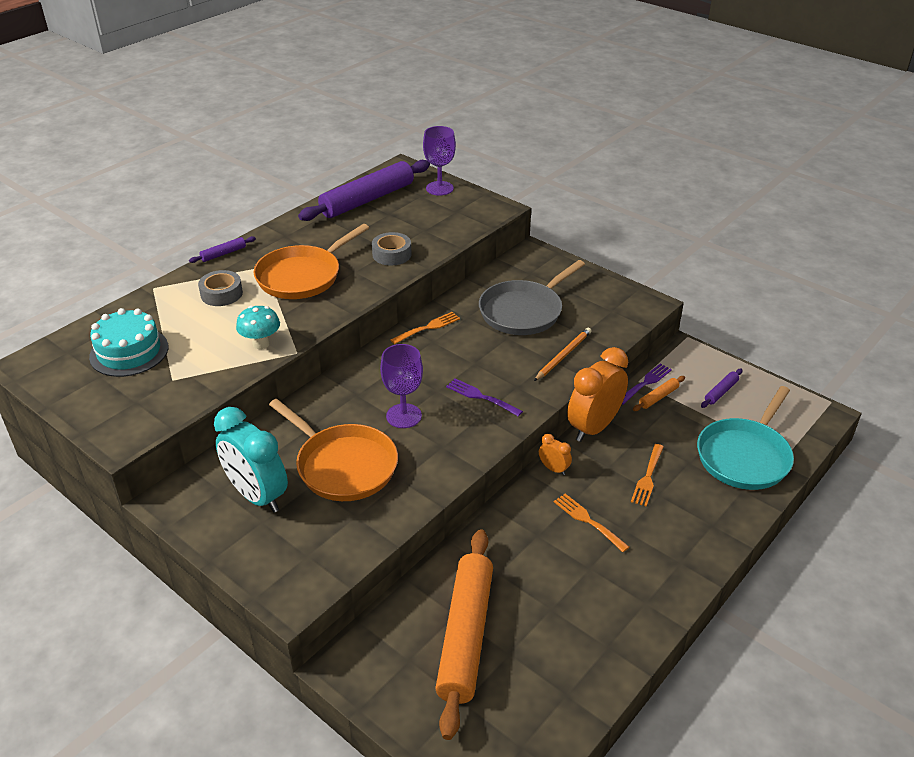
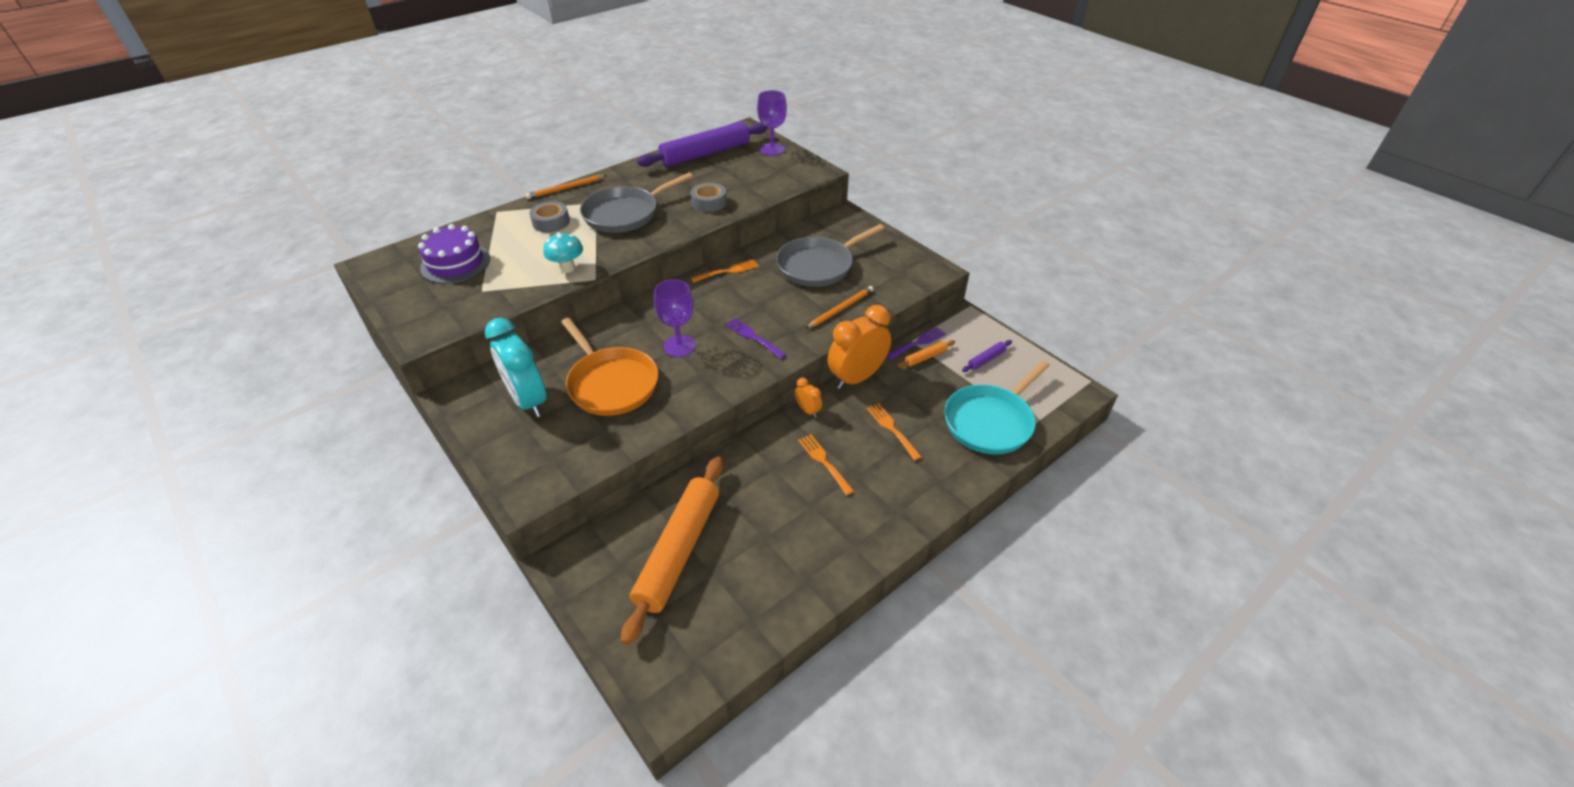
camera: 10 degrees right, 5 degrees up
(129, 352) = (455, 263): turquoise cake -> purple cake
(223, 254) = (566, 188): purple rolling pin -> orange pencil
(302, 276) = (625, 214): orange pan -> grey pan
(647, 477) = (892, 429): orange fork -> orange fork turned 120 degrees clockwise

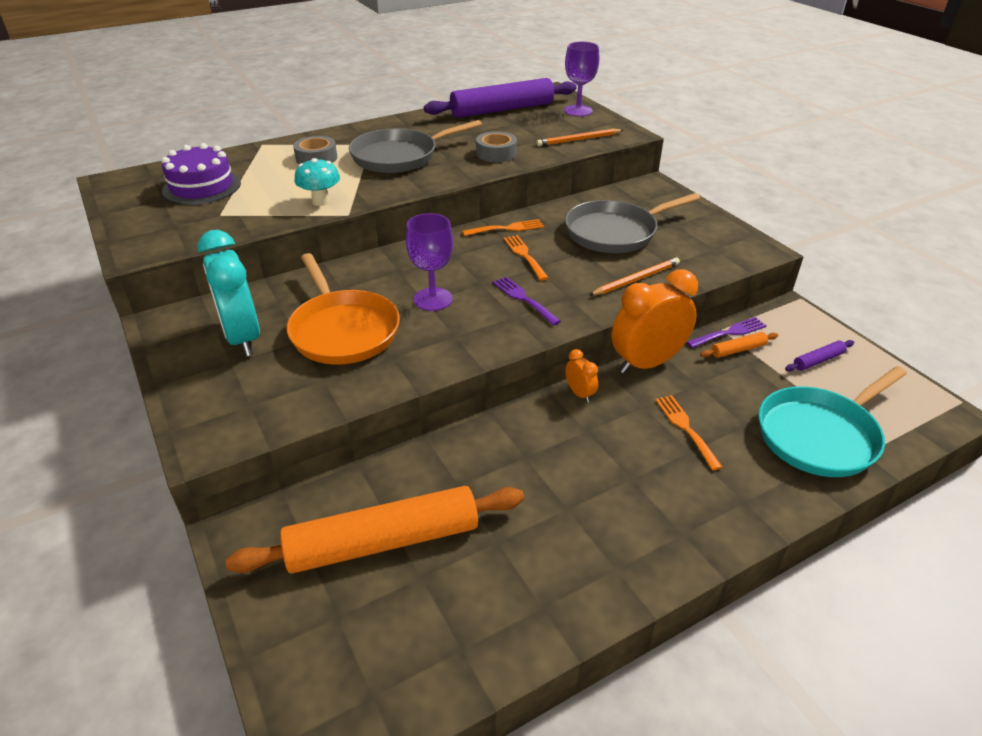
camera: 10 degrees right, 5 degrees down
(566, 188) = (342, 129): orange pencil -> orange pencil (578, 140)
(678, 551) = (383, 541): orange rolling pin -> orange rolling pin turned 45 degrees clockwise
(824, 462) = (591, 457): orange fork -> orange fork (525, 255)

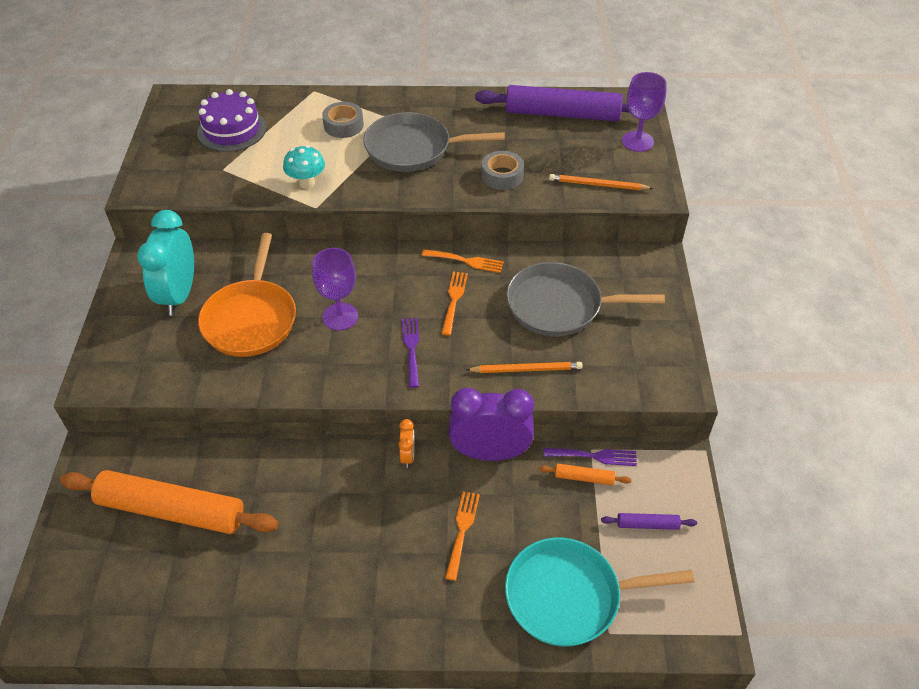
camera: 30 degrees right, 10 degrees up
(647, 363) = (490, 453): orange clock -> purple clock

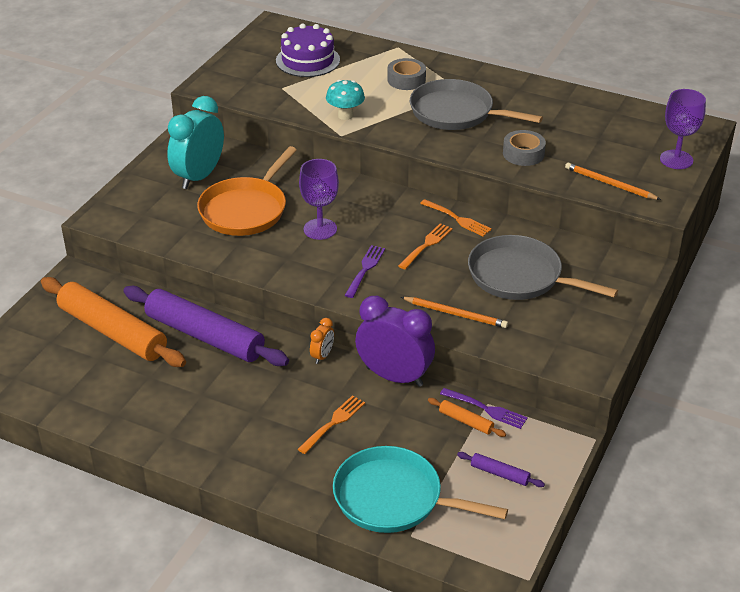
camera: 25 degrees right, 10 degrees down
(562, 114) = (617, 119): purple rolling pin -> purple rolling pin (205, 336)

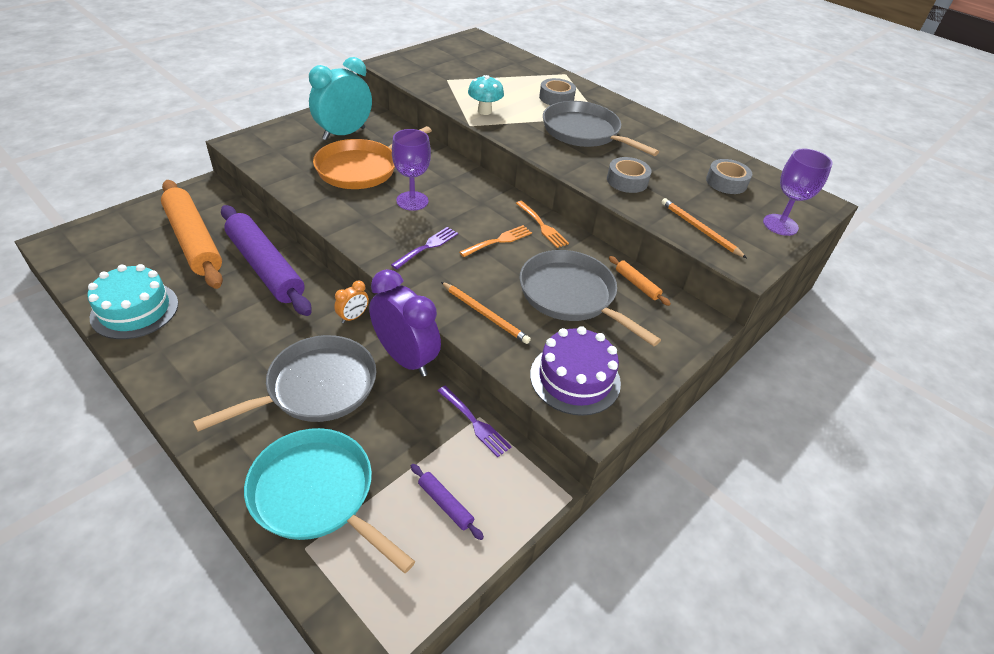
camera: 15 degrees right, 5 degrees up
(114, 410) = (135, 310): none -> turquoise cake
(307, 60) = (483, 66): purple cake -> purple cake (575, 378)
(333, 423) = (316, 387): orange fork -> grey pan
(466, 421) = (446, 429): orange rolling pin -> orange rolling pin (637, 284)
(612, 130) = (726, 182): none -> grey tape

